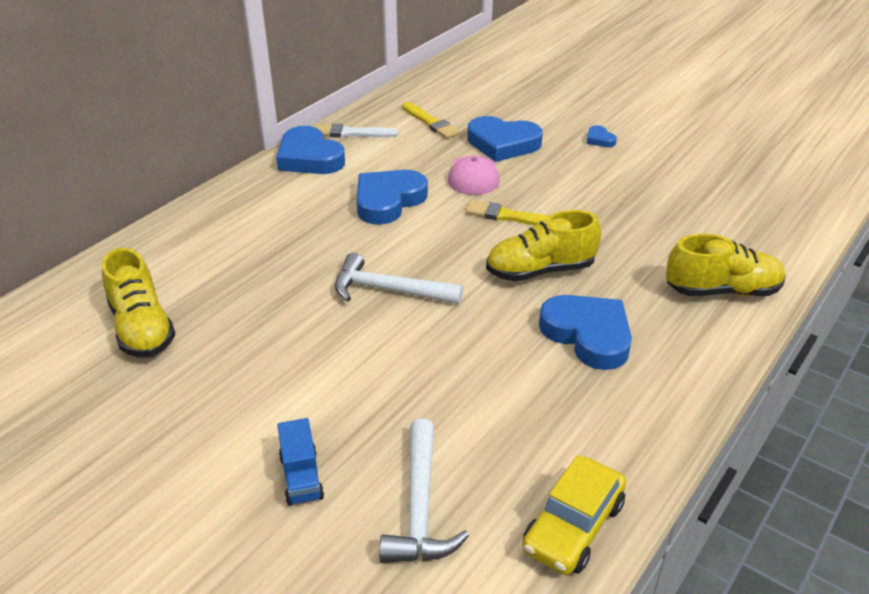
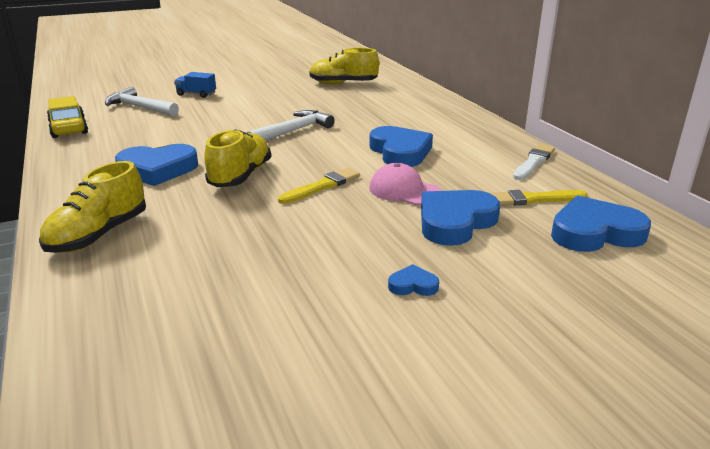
camera: 120 degrees right, 10 degrees down
(309, 158) = (498, 141): blue heart -> blue heart (595, 232)

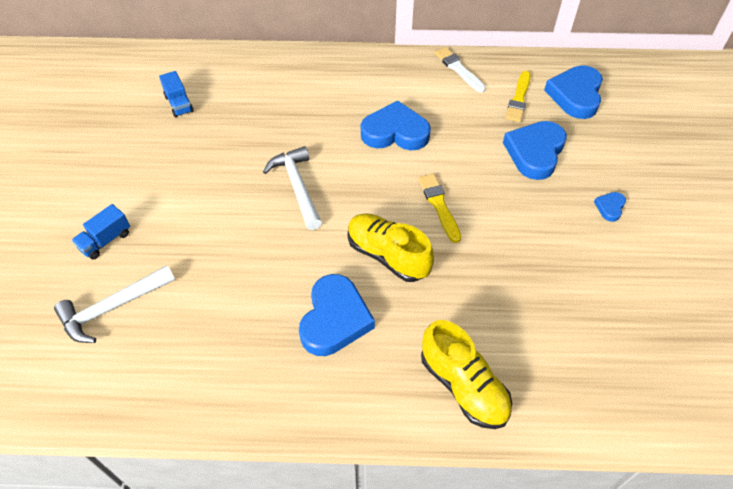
camera: 65 degrees left, 25 degrees up
(69, 128) = (138, 396): yellow car -> none
(343, 84) = (179, 104): yellow shoe -> blue truck
(404, 191) = (472, 159): pink cap -> none
(455, 222) = (535, 152): blue heart -> blue heart turned 45 degrees clockwise

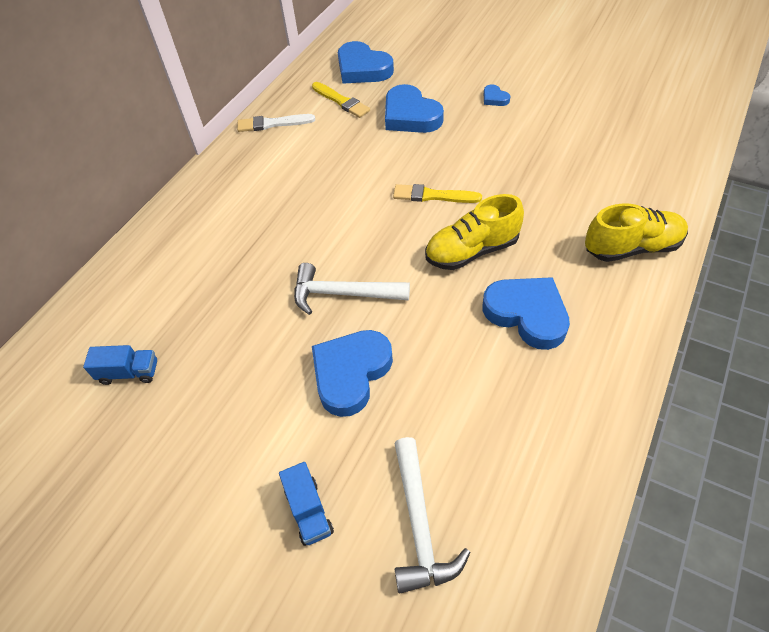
camera: 60 degrees left, 0 degrees up
(395, 132) = (321, 195): blue heart -> blue heart (351, 373)

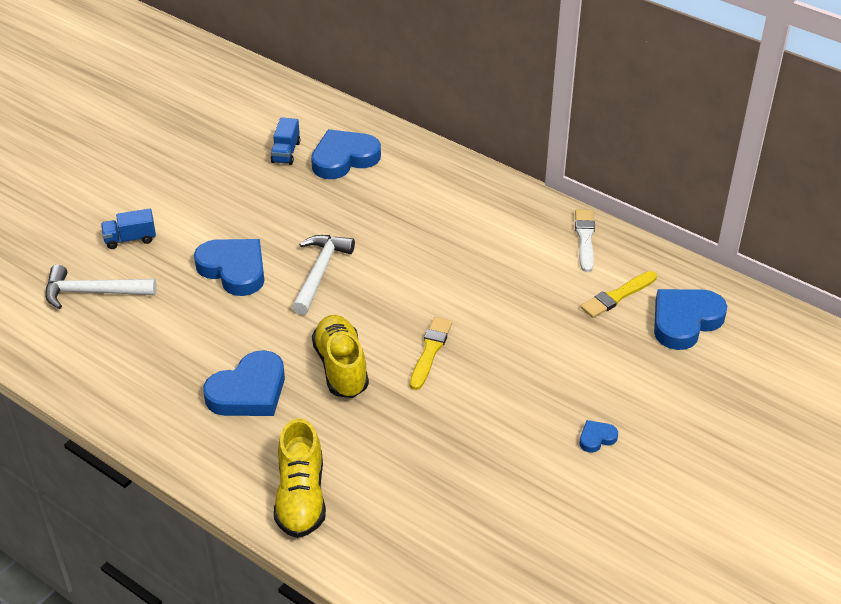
camera: 95 degrees right, 10 degrees down
(410, 115) = (576, 353): blue heart -> blue heart (344, 158)

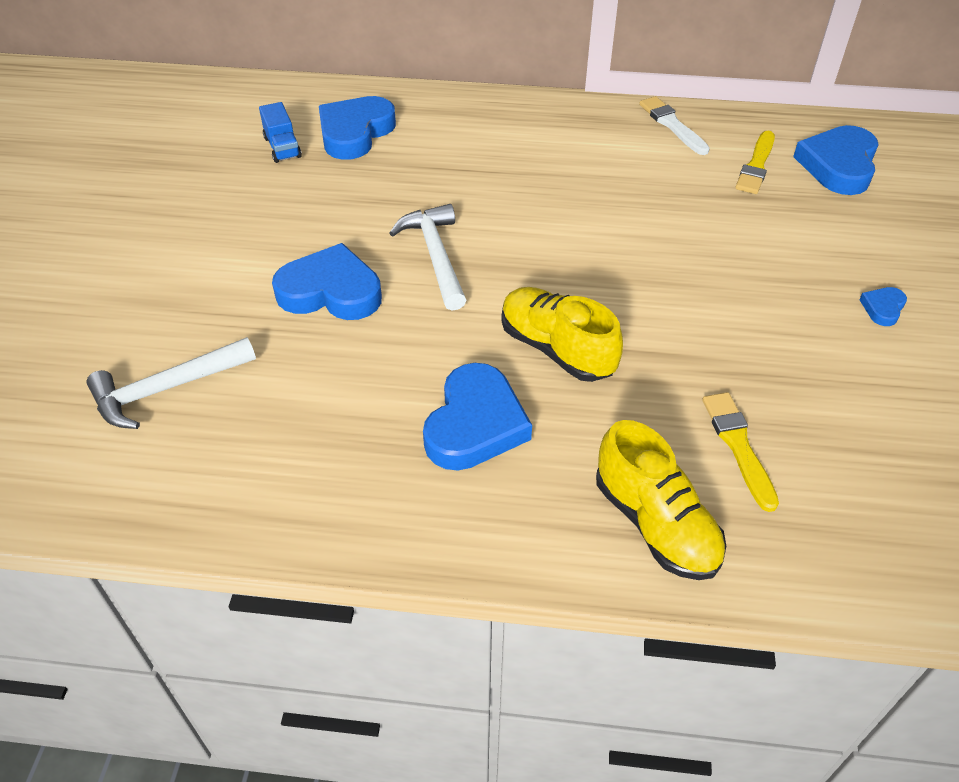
camera: 30 degrees left, 5 degrees up
(130, 239) = (166, 306): blue truck -> none
(430, 351) = (634, 291): yellow brush -> yellow brush (738, 446)

